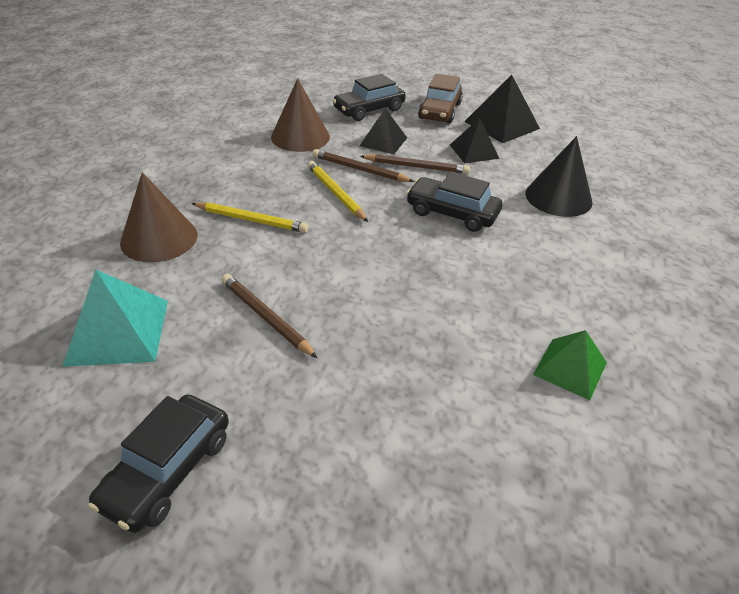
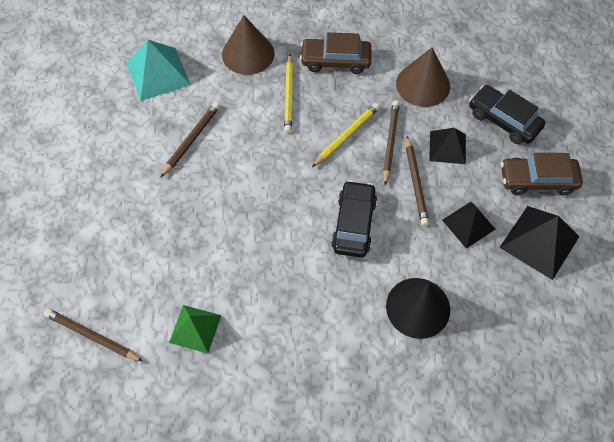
camera: 75 degrees right, 20 degrees up
(167, 470) = (71, 138): black car -> none
(227, 178) = (335, 61): none -> brown car
(574, 496) = (92, 336): none -> brown pencil

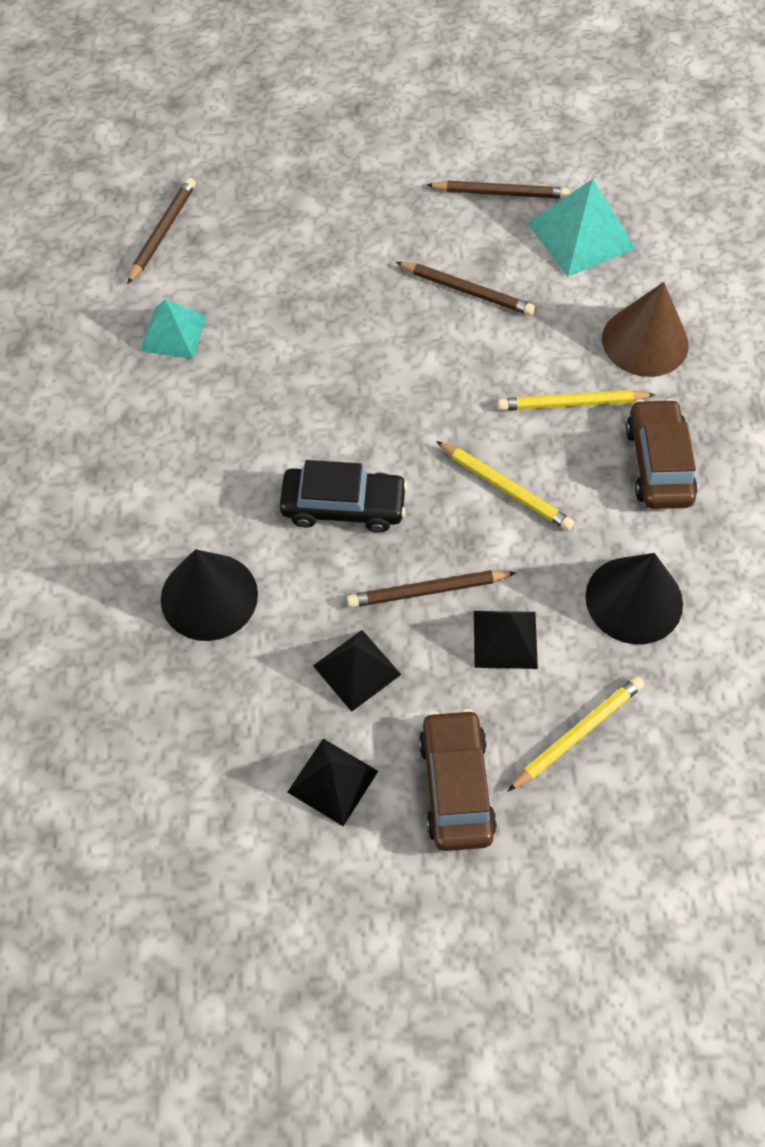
camera: 85 degrees right, 0 degrees up
(195, 329) = (173, 333): green pyramid -> turquoise pyramid
(390, 142) = (503, 552): brown pencil -> brown pencil (501, 193)
(423, 85) = (634, 599): brown cone -> black cone
(503, 120) = (578, 734): black car -> yellow pencil
(539, 241) = (333, 781): black pyramid -> black pyramid, size x0.66

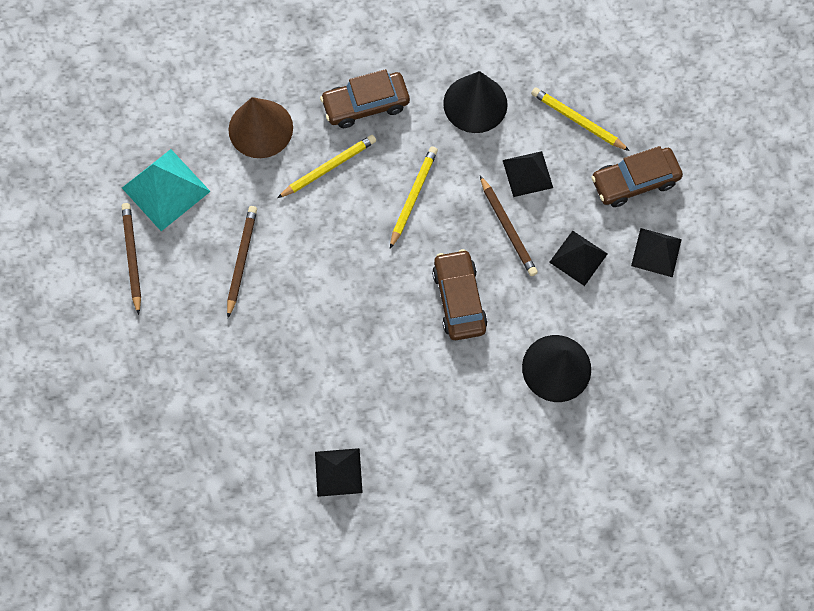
camera: 105 degrees left, 10 degrees up
(163, 232) = (234, 518): brown pencil -> none
(173, 333) = (338, 472): turquoise pyramid -> black pyramid
(343, 506) = (459, 299): black car -> brown car
(571, 403) = (329, 167): yellow pencil -> yellow pencil turned 105 degrees counterclockwise

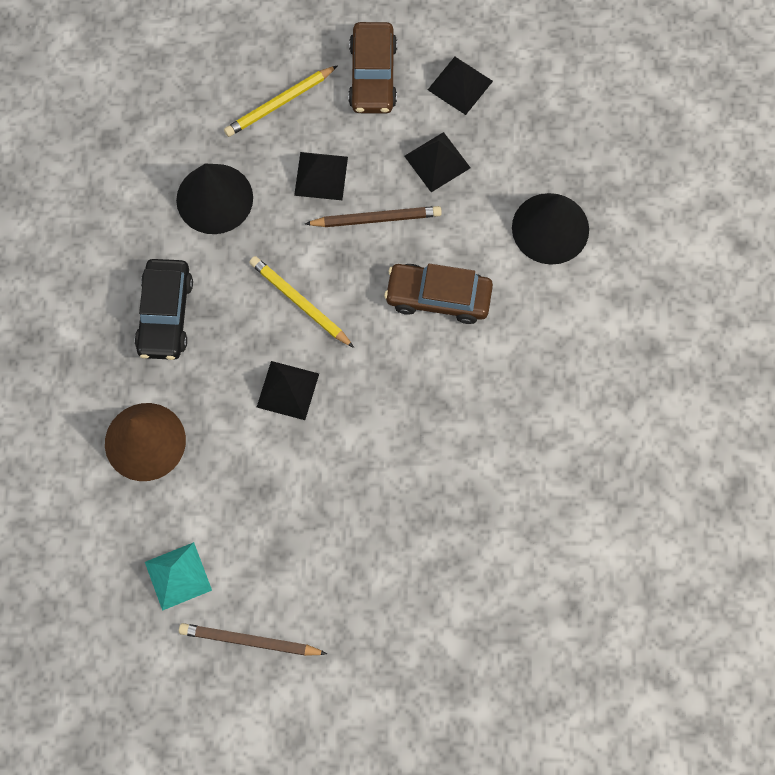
camera: 70 degrees left, 0 degrees up
(165, 189) = (178, 576): turquoise pyramid -> turquoise pyramid, size x0.66
(242, 260) = (303, 514): brown pencil -> none
(329, 167) = (227, 381): yellow pencil -> none
(338, 472) = (588, 489): black pyramid -> black pyramid (288, 390)
(366, 105) = (165, 315): brown car -> black car

